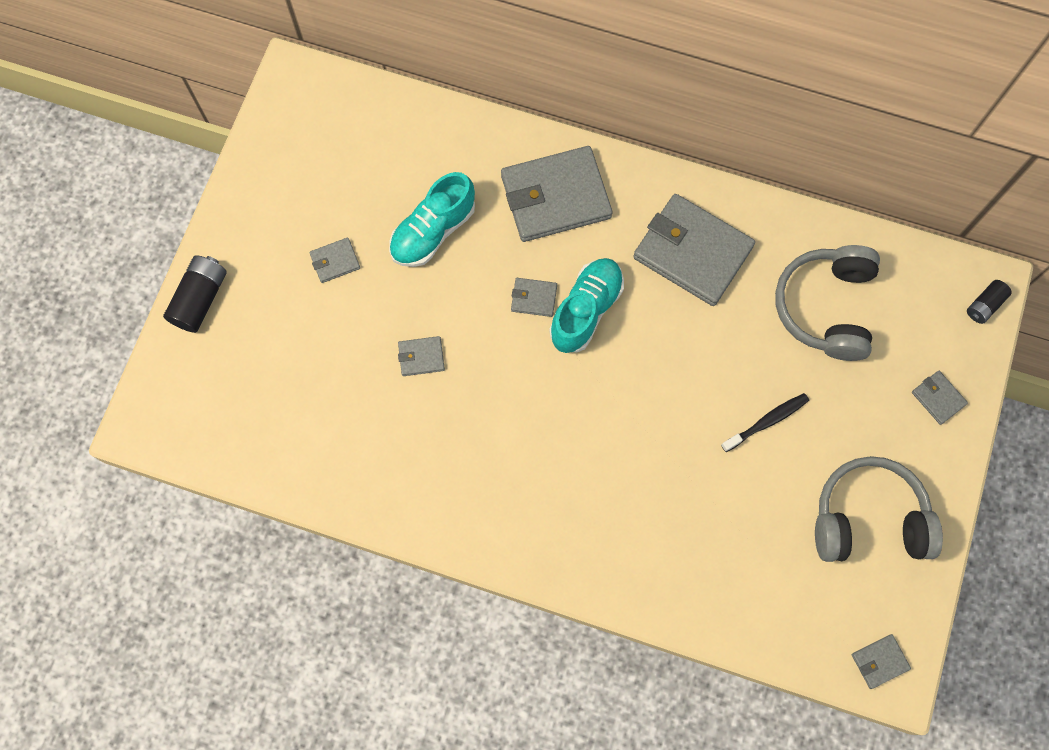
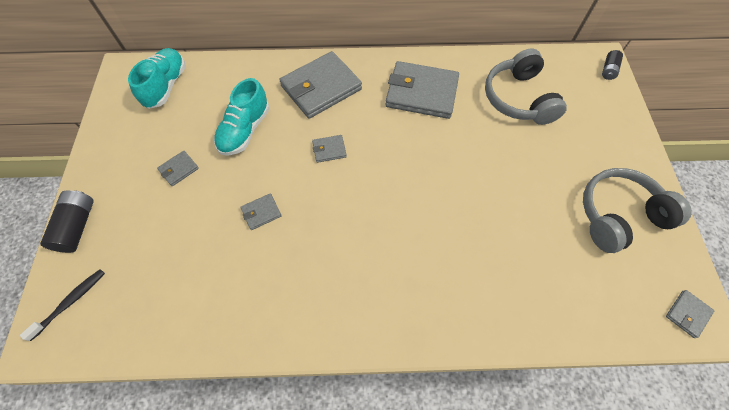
camera: 20 degrees left, 10 degrees down
(586, 310) = (367, 146): turquoise shoe -> turquoise shoe (166, 86)
(767, 422) = (519, 176): black toothbrush -> black toothbrush (70, 302)
(938, 398) = (615, 127): grey wallet -> none

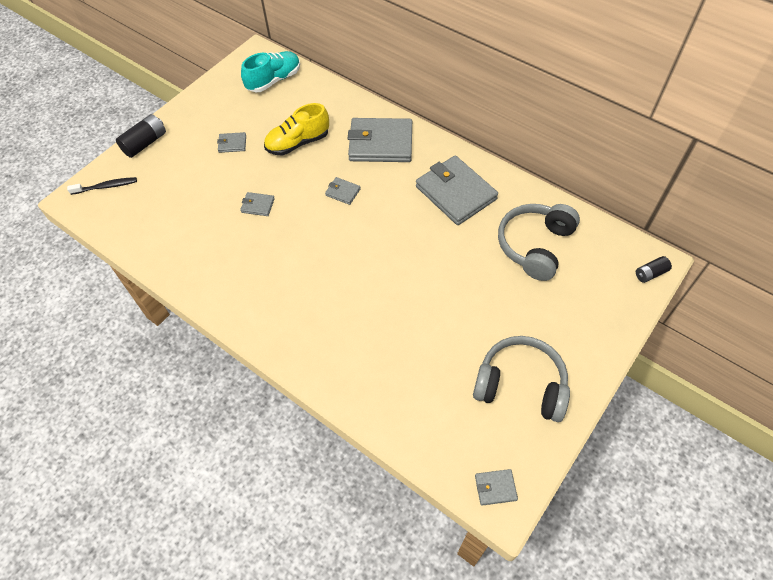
camera: 40 degrees right, 5 degrees down
(245, 130) = (298, 143): turquoise shoe -> yellow shoe

